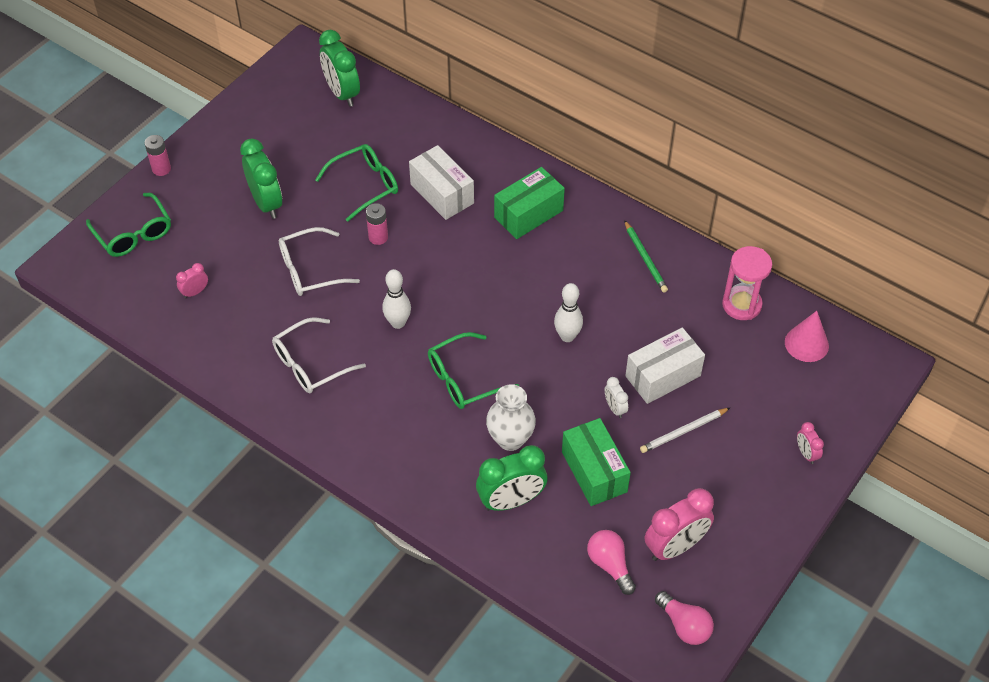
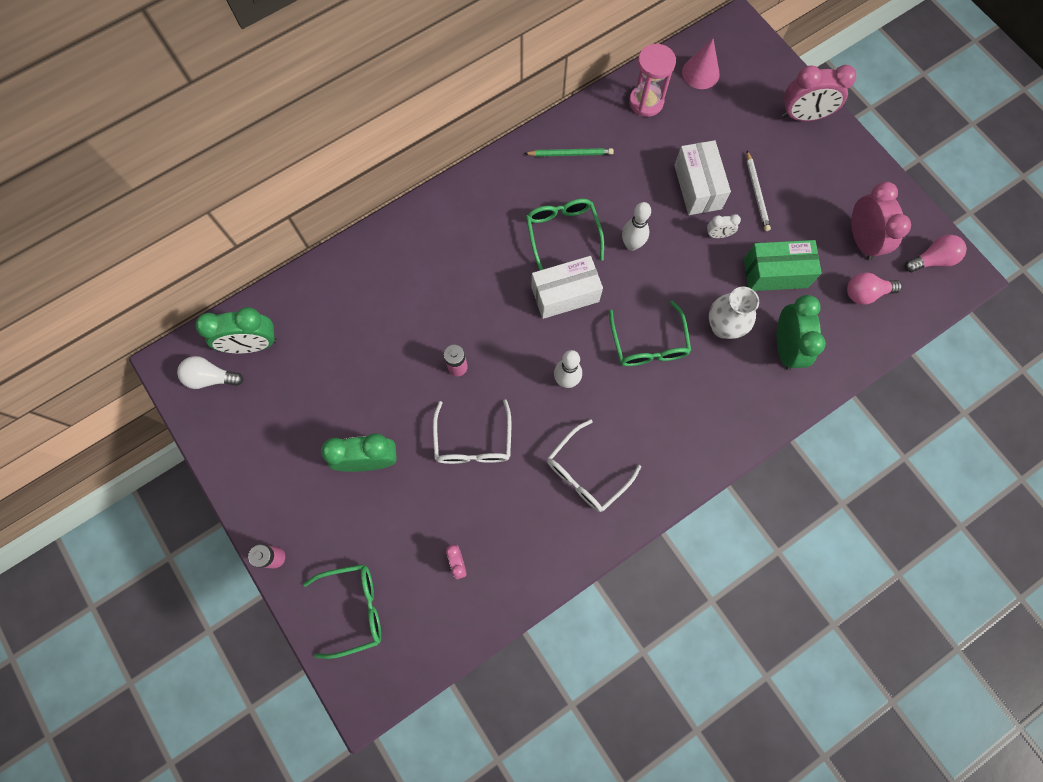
camera: 70 degrees left, 20 degrees up
(301, 78) = (211, 378): none -> white light bulb
(310, 364) = (586, 473): white glasses -> white glasses turned 60 degrees clockwise
(365, 185) = (386, 359): green glasses -> green glasses (562, 233)
(442, 193) = (427, 293): white box -> white box (565, 294)
(528, 214) = (483, 228): green box -> none
(806, 453) = (803, 116): pink clock -> pink clock, size x2.03

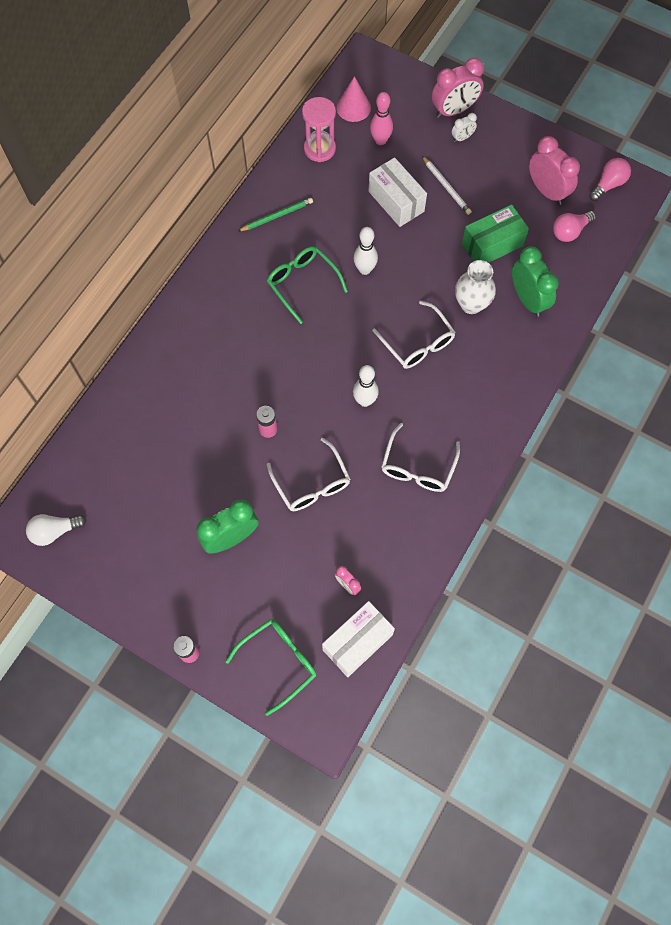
camera: 25 degrees left, 5 degrees down
(253, 344) = (78, 487): green clock -> none
(565, 294) = (329, 332): white box -> white box (357, 642)
(648, 344) = (418, 343): green glasses -> white glasses
(711, 118) = (380, 140): none -> pink bowling pin
(718, 235) = (431, 233): white clock -> white clock (462, 138)

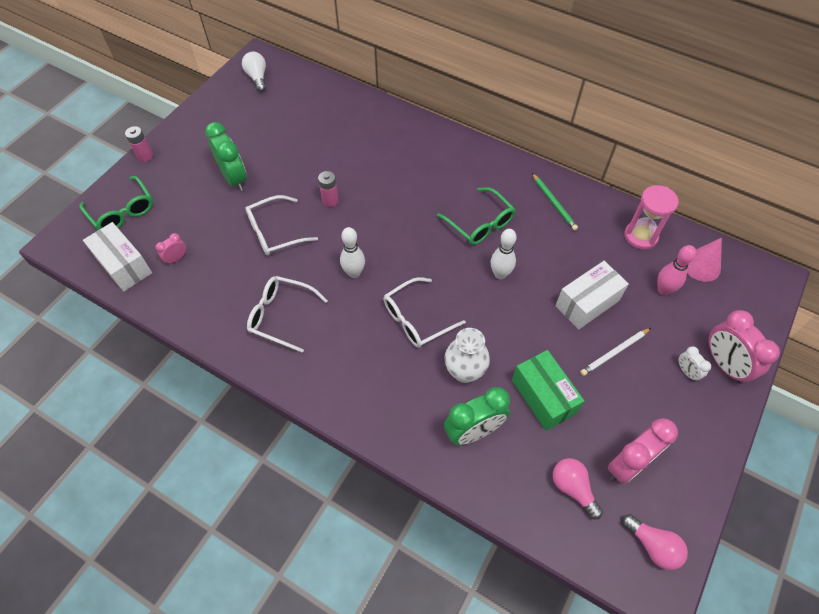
camera: 90 degrees right, 10 degrees down
(302, 283) = (480, 223): green glasses -> green glasses turned 90 degrees clockwise

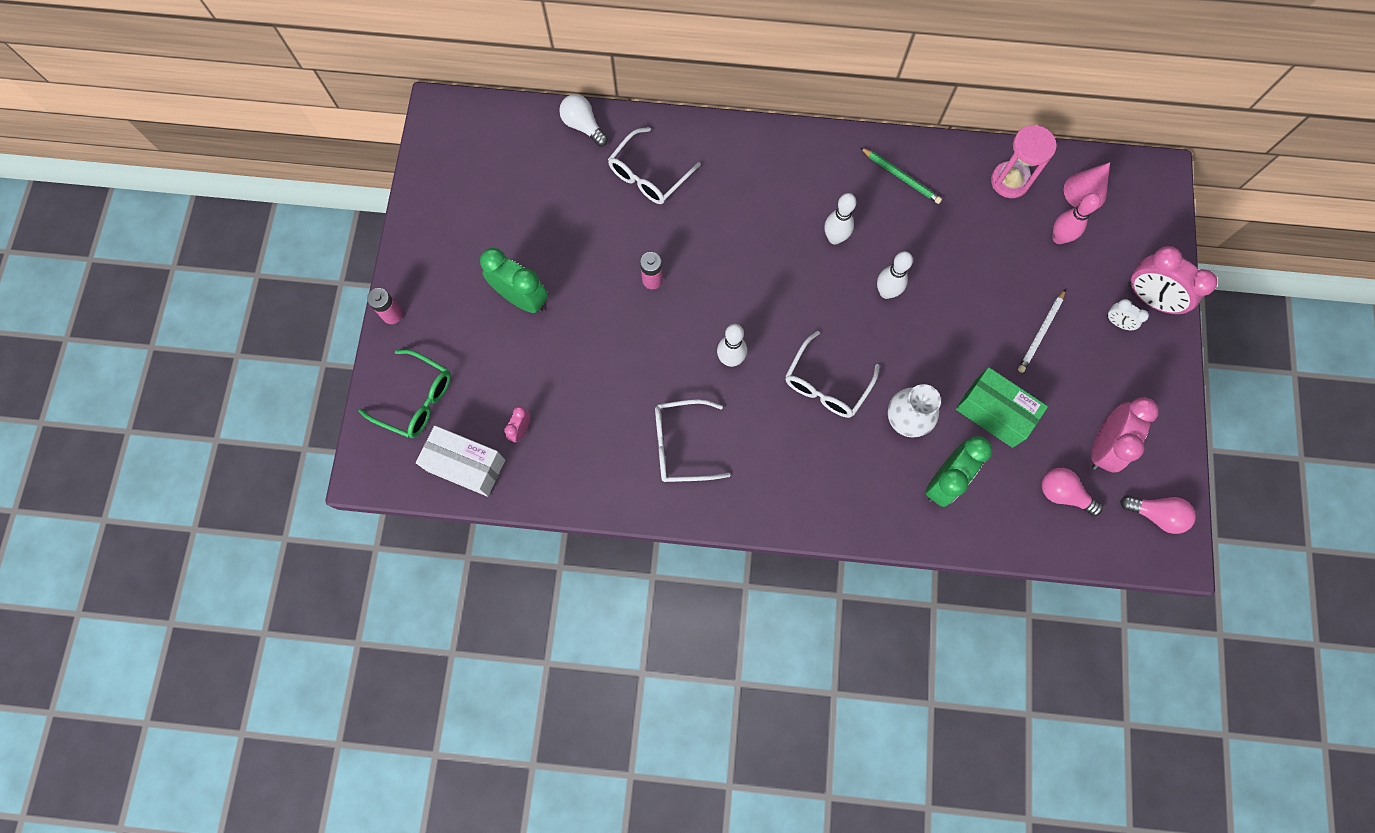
camera: 25 degrees left, 15 degrees up
(257, 77) = (459, 143): white light bulb -> white light bulb (583, 126)
(275, 232) = (613, 348): white glasses -> white glasses (648, 175)
(480, 223) = (834, 238): green glasses -> white bowling pin
(587, 303) = (990, 287): white box -> none

